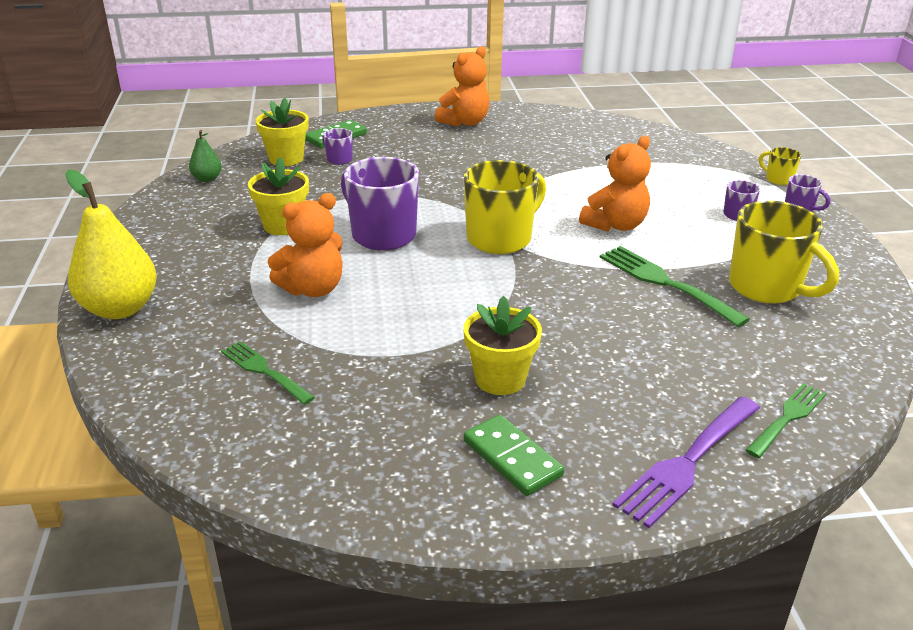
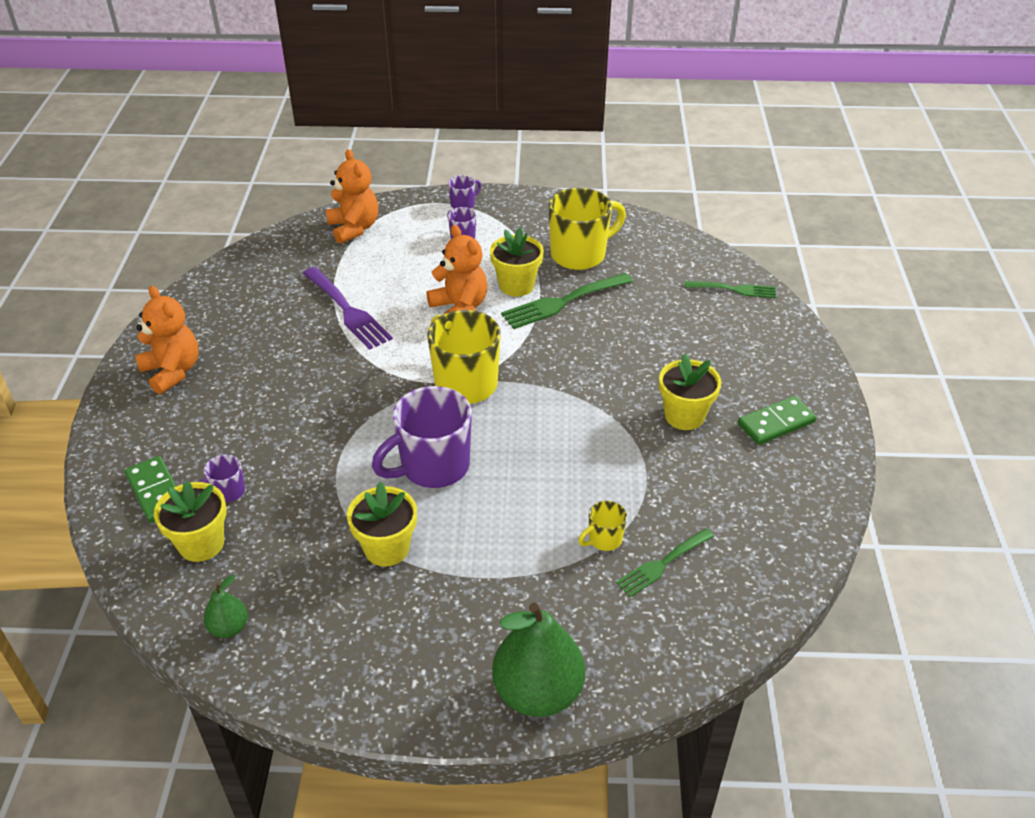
camera: 80 degrees left, 10 degrees up
(120, 308) = (538, 692): yellow pear -> green pear
(313, 289) = (528, 526): orange teddy bear -> orange teddy bear (354, 228)
(676, 252) = (516, 285): none -> yellow flower pot
(687, 463) = (779, 343): purple fork -> purple fork (348, 311)
(778, 179) = (406, 199): yellow mug -> yellow mug (604, 539)
(788, 417) = (734, 289): green fork -> green fork turned 135 degrees clockwise

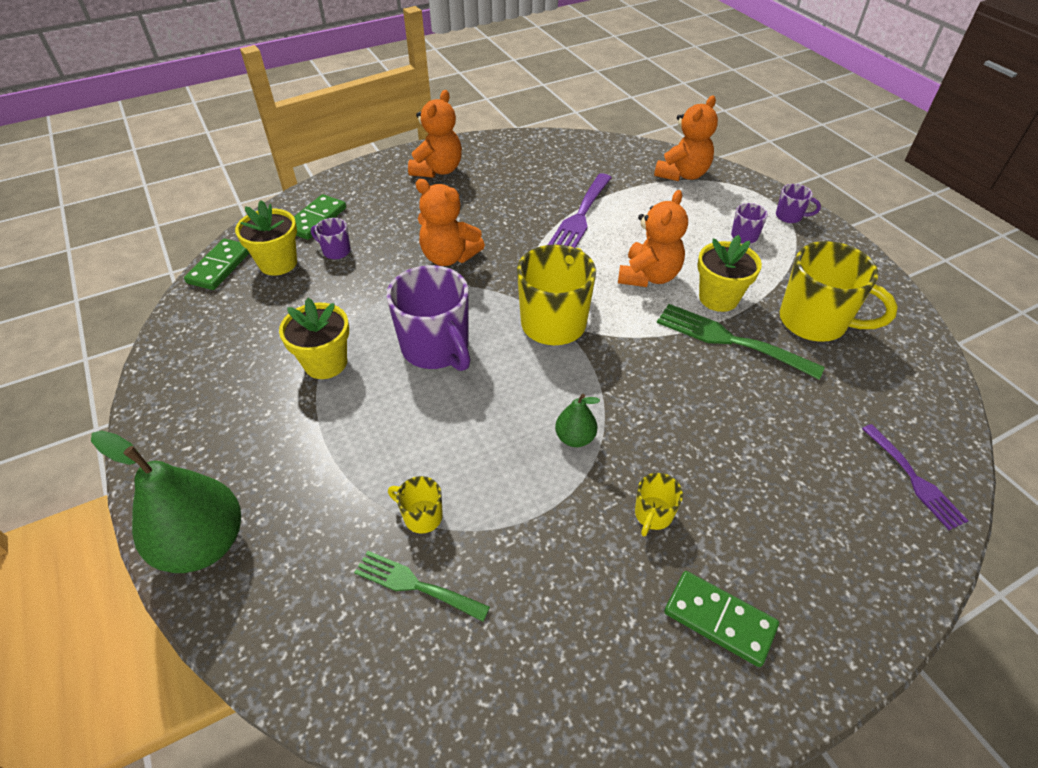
camera: 60 degrees right, 5 degrees up
(157, 595) = (220, 267): none -> green domino
(229, 628) = (204, 315): green pear -> green pear (575, 438)
(318, 414) = (449, 257): none -> orange teddy bear
(433, 467) = (436, 349): purple mug -> purple mug turned 150 degrees counterclockwise
(684, 416) = (653, 515): yellow flower pot -> yellow mug
(734, 289) = (914, 479): green fork -> purple fork

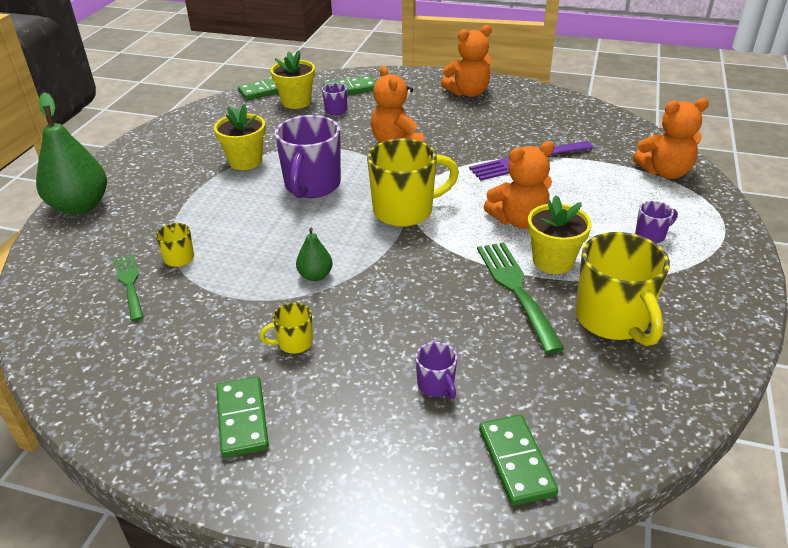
camera: 45 degrees right, 10 degrees down
(789, 216) = (722, 244): purple mug -> purple mug (436, 385)
(914, 479) = (516, 461): purple fork -> green domino

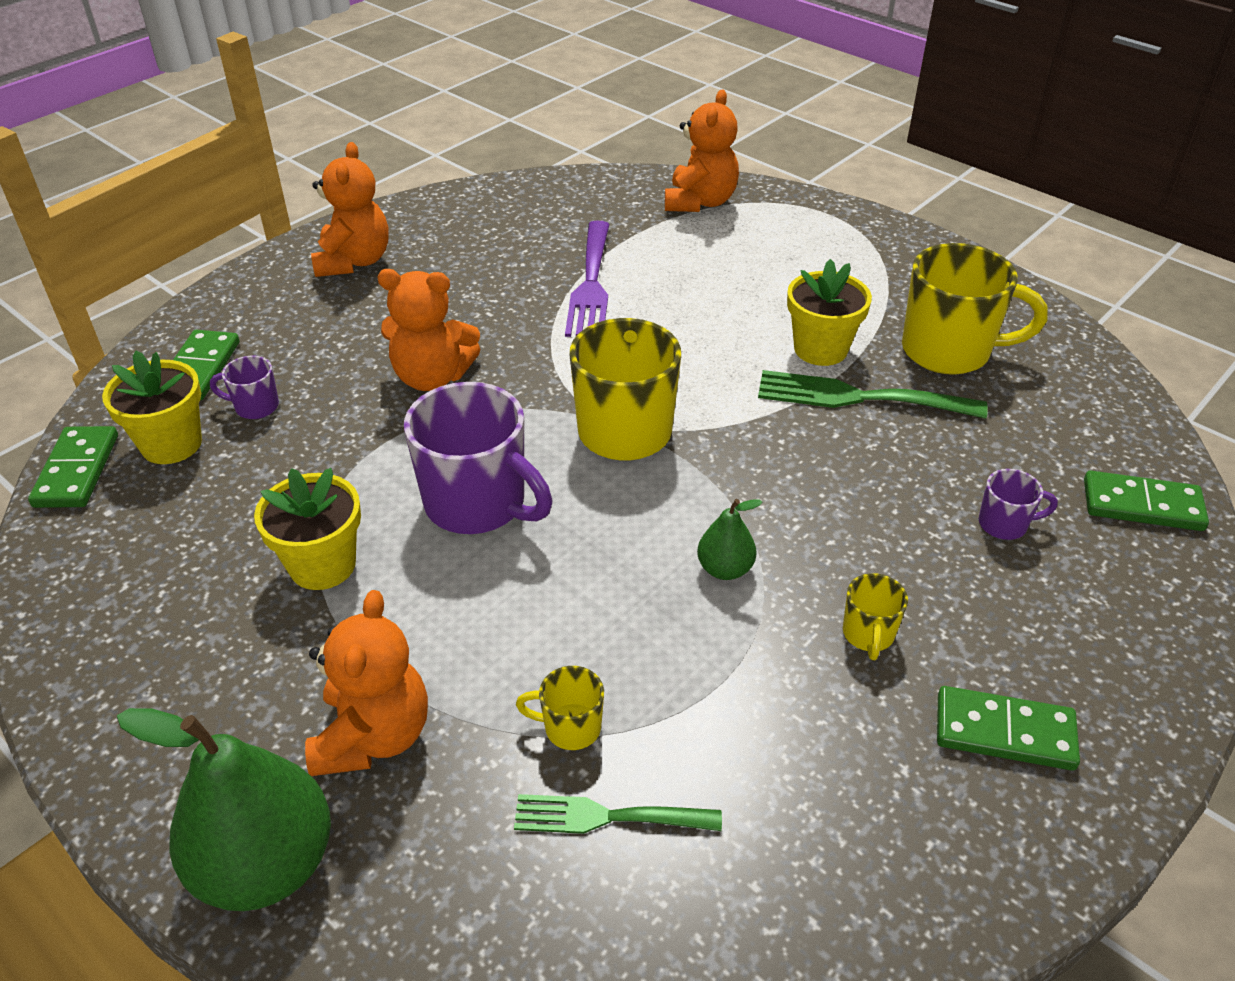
camera: 65 degrees left, 5 degrees up
(519, 220) = (719, 342): orange teddy bear -> orange teddy bear (373, 736)
(651, 235) = (815, 264): purple mug -> none

